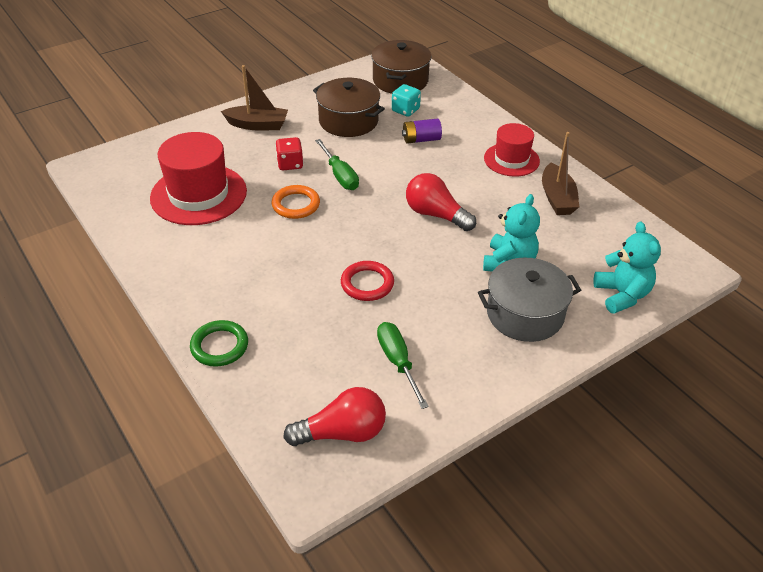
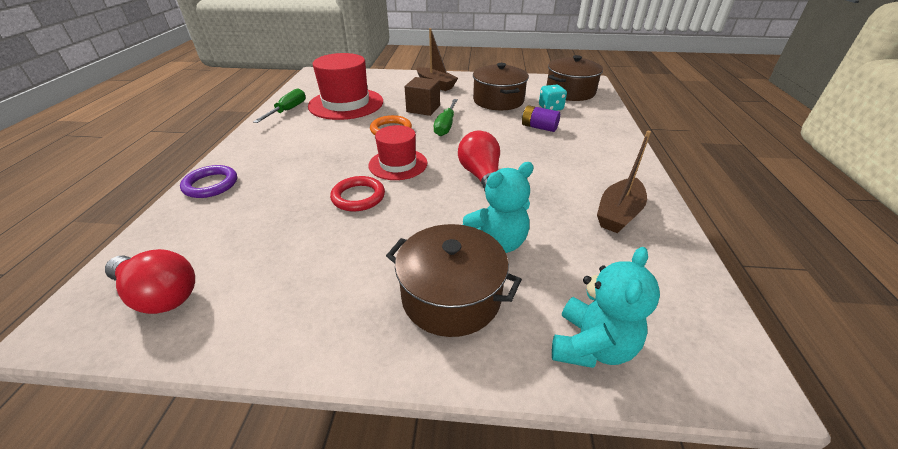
camera: 40 degrees right, 5 degrees down
(219, 346) = (211, 185): green ring -> purple ring
(290, 164) = (423, 109): red dice -> brown cube
(397, 362) = (286, 266): green screwdriver -> green screwdriver (288, 110)
(511, 159) = (605, 167): red hat -> red hat (398, 164)
(525, 314) = (451, 296): grey pot -> brown pot

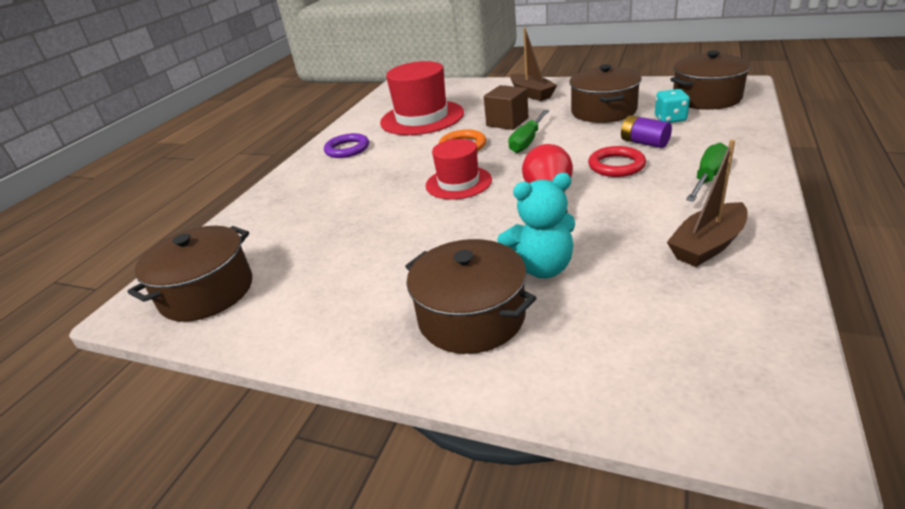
camera: 20 degrees right, 5 degrees down
(159, 294) = (207, 292): red light bulb -> brown pot
(211, 185) = (269, 199): purple ring -> purple ring (347, 149)
(288, 110) = (359, 126): green screwdriver -> green screwdriver (708, 177)
(358, 197) = (406, 215): red ring -> red ring (616, 165)
(591, 346) = (609, 379): turquoise teddy bear -> none

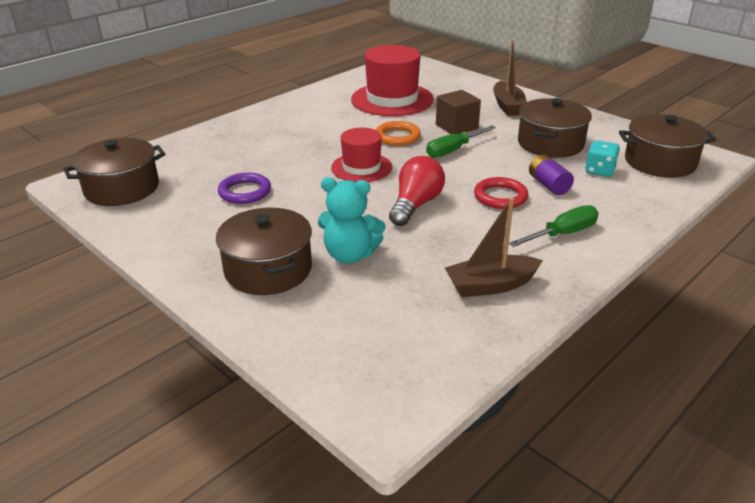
camera: 20 degrees right, 0 degrees up
(347, 149) = (307, 109): purple ring -> purple ring (245, 192)

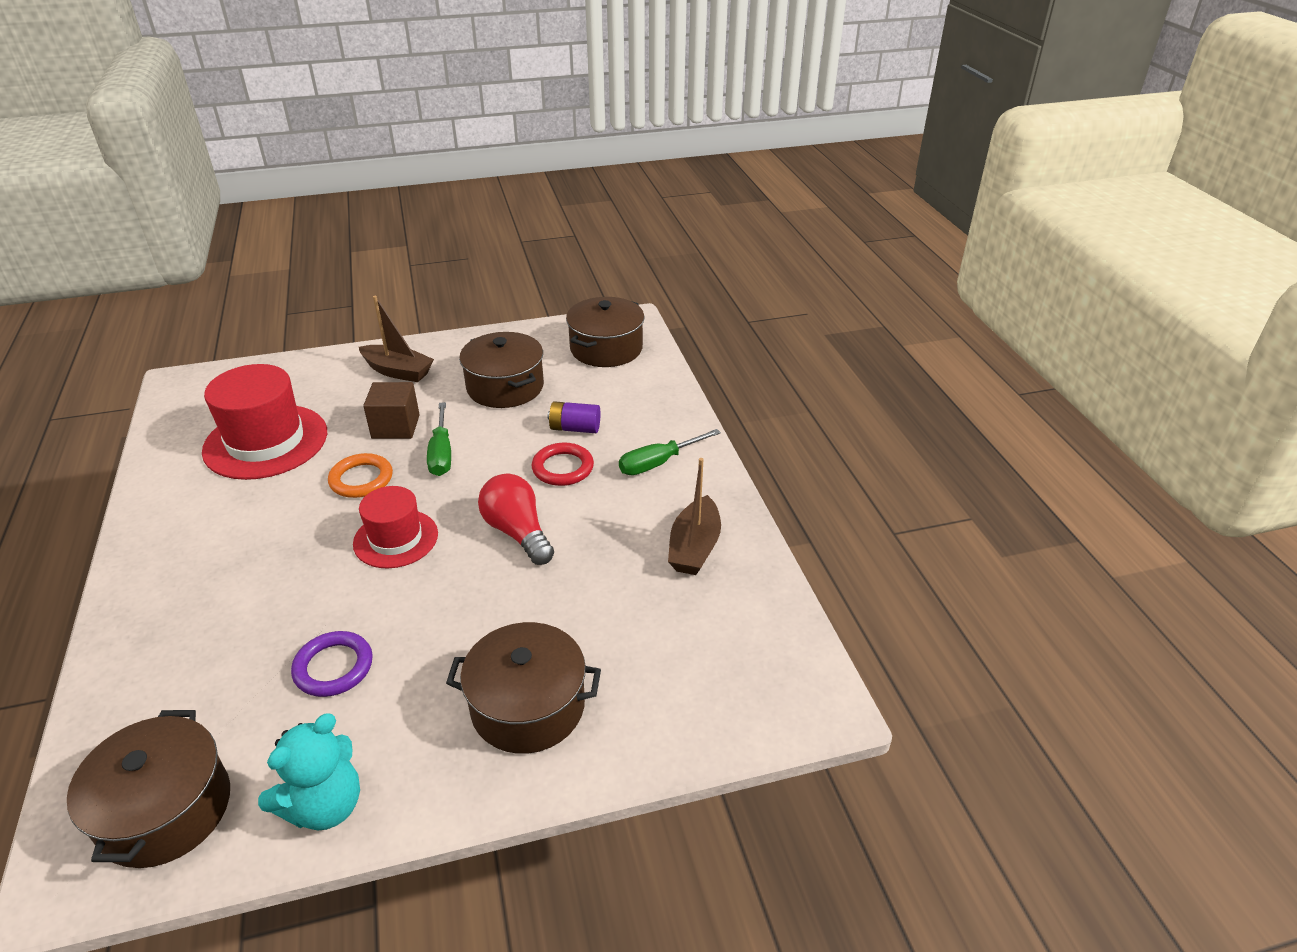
camera: 60 degrees left, 5 degrees up
(350, 255) = (561, 624): turquoise teddy bear -> turquoise teddy bear (325, 805)
(563, 234) = (658, 463): green screwdriver -> green screwdriver turned 120 degrees counterclockwise
(599, 171) = (584, 387): turquoise dice -> none

